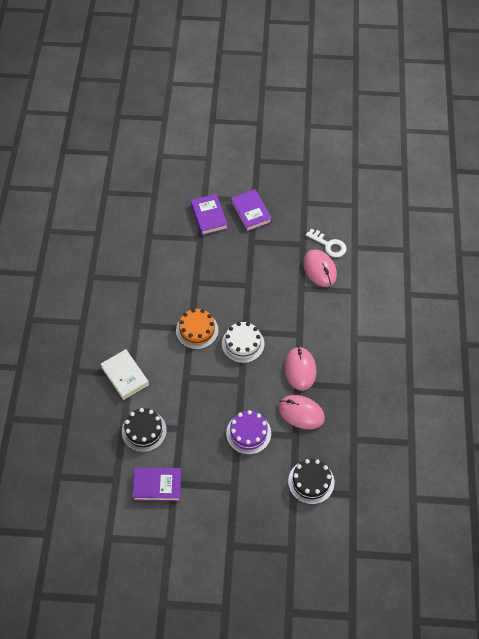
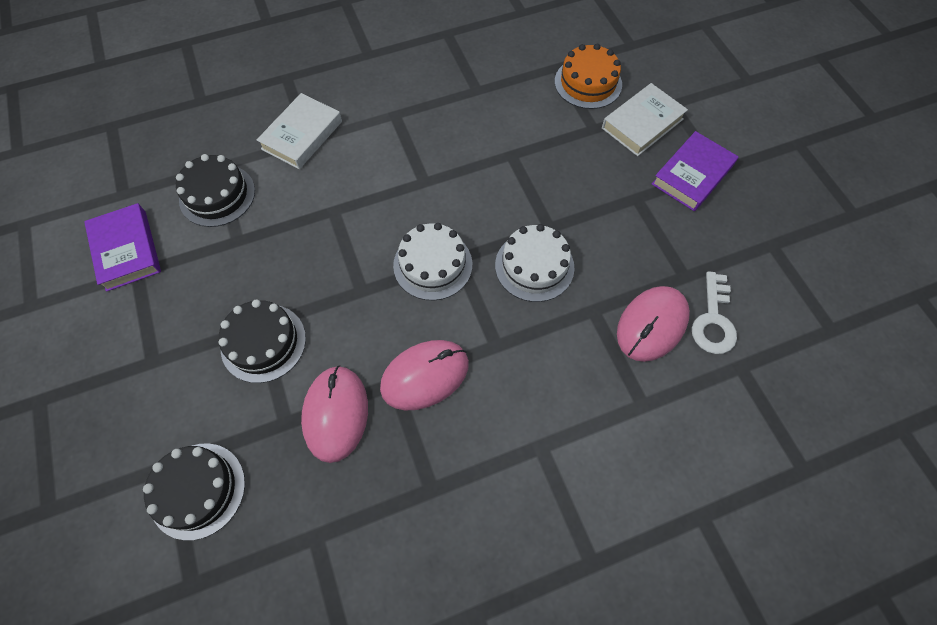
camera: 65 degrees right, 5 degrees up
(197, 330) = (425, 191): orange cake -> orange cake (588, 83)
(209, 217) = (642, 123): purple book -> white book
(248, 433) = (263, 342): purple cake -> black cake
(266, 301) = (534, 266): none -> white cake

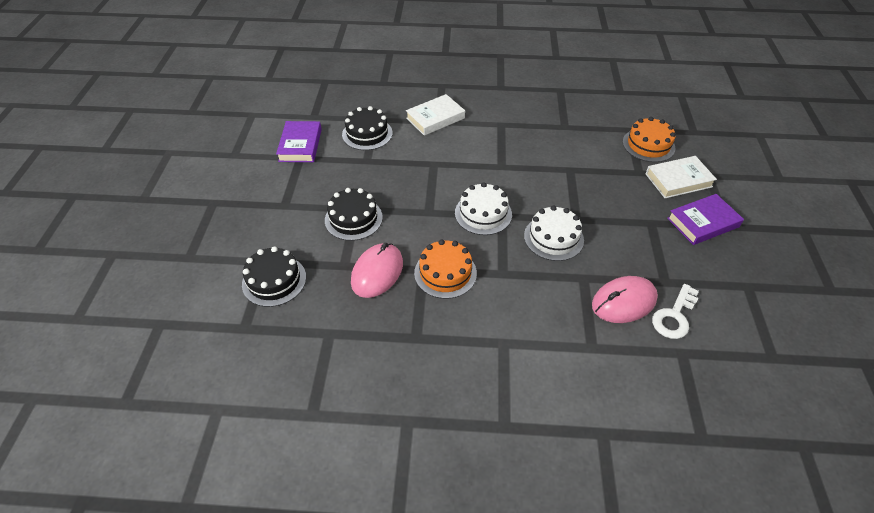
camera: 25 degrees right, 15 degrees down
(425, 376) = (445, 273): pink mouse -> orange cake

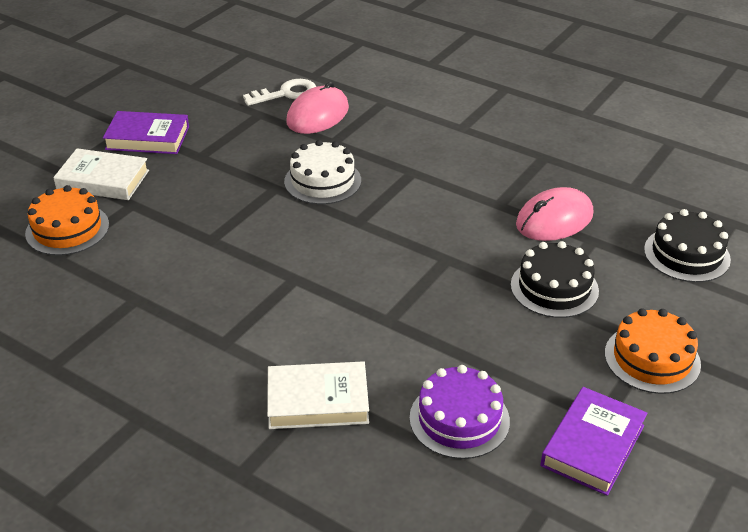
camera: 150 degrees left, 10 degrees down
(367, 134) = (459, 419): black cake -> purple cake
(445, 273) = (475, 193): orange cake -> orange cake (652, 358)
(483, 213) = (378, 232): white cake -> none
(623, 302) = (318, 115): pink mouse -> pink mouse turned 60 degrees counterclockwise

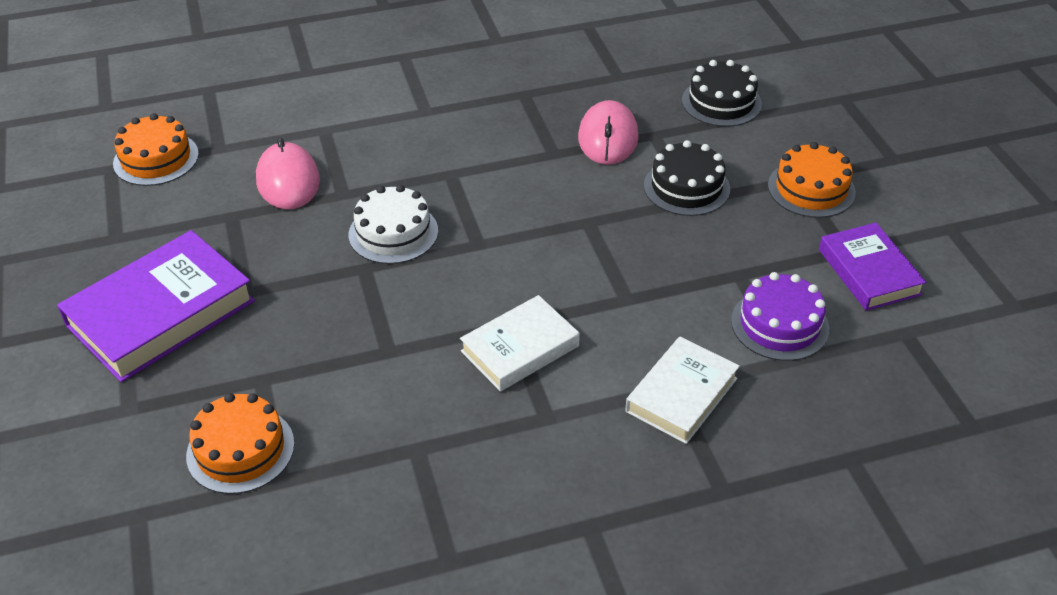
camera: 50 degrees left, 5 degrees up
(103, 180) = (190, 382): white book -> white book (520, 349)
(147, 138) = (160, 313): purple book -> purple book, size x1.61
(274, 61) = (156, 159): none -> orange cake
(286, 94) = (224, 181): white key -> none

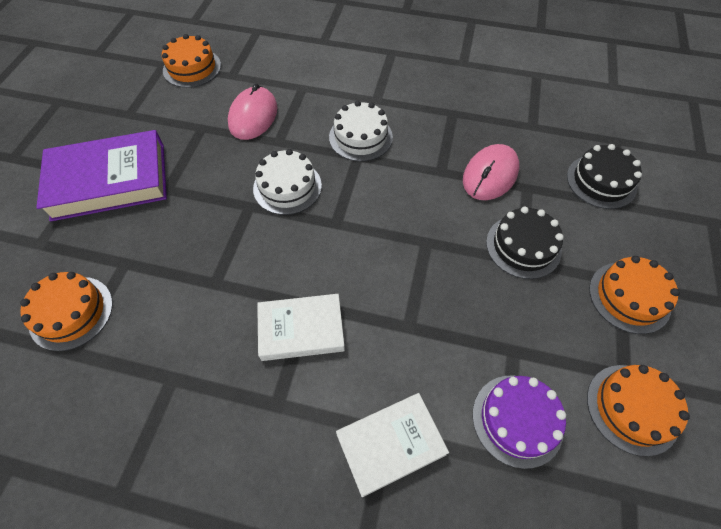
camera: 30 degrees right, 15 degrees up
(438, 154) = (360, 137): none -> white cake
(869, 272) = (632, 408): purple book -> orange cake

